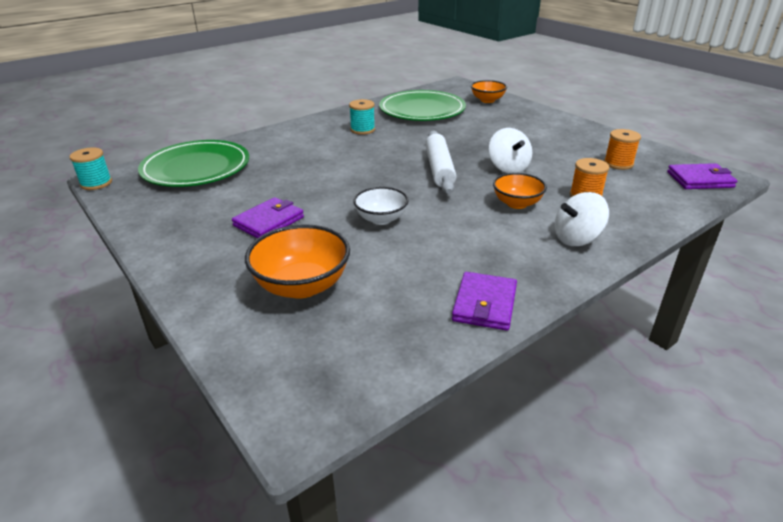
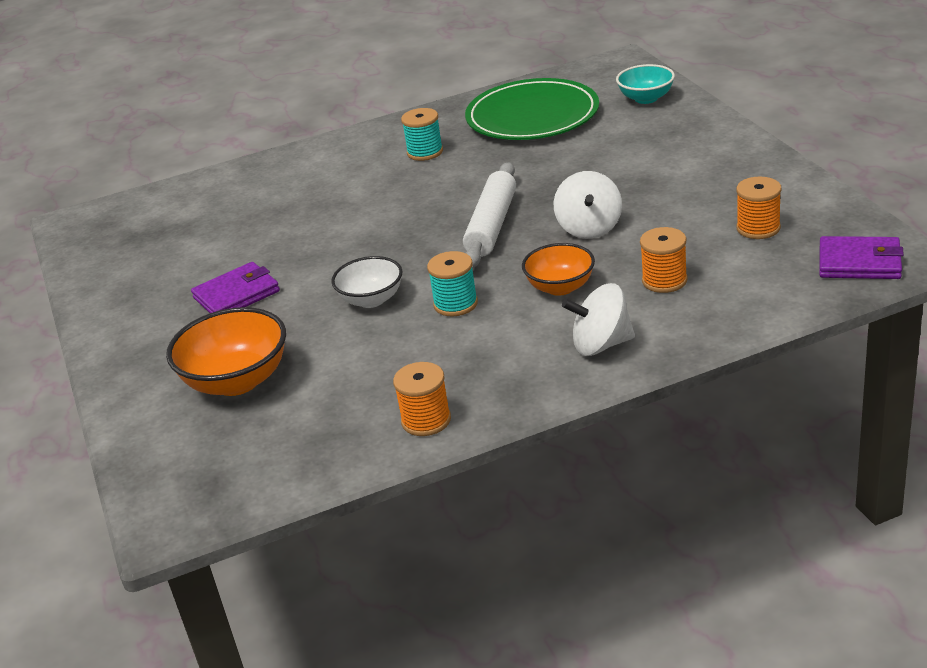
camera: 20 degrees right, 0 degrees up
(96, 183) = (60, 228): turquoise spool -> turquoise spool (455, 304)
(196, 168) = (182, 209): green plate -> none
(484, 304) = (426, 420): purple wallet -> orange spool
(487, 100) = (646, 98): orange bowl -> turquoise bowl

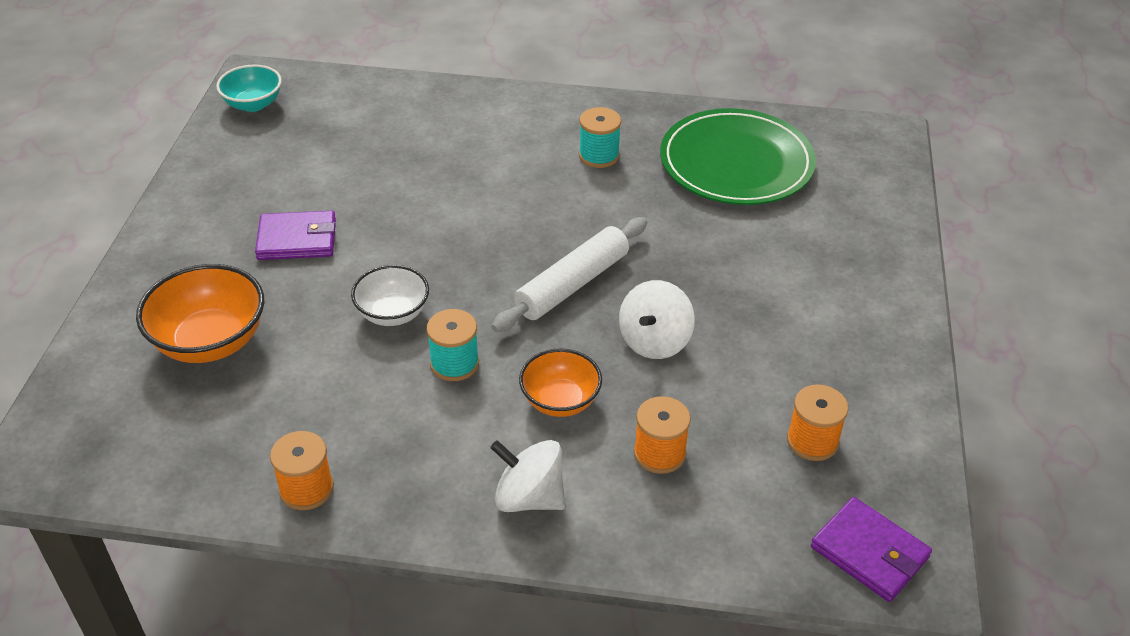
camera: 25 degrees right, 10 degrees up
(646, 98) = (865, 199): turquoise bowl -> turquoise bowl (253, 104)

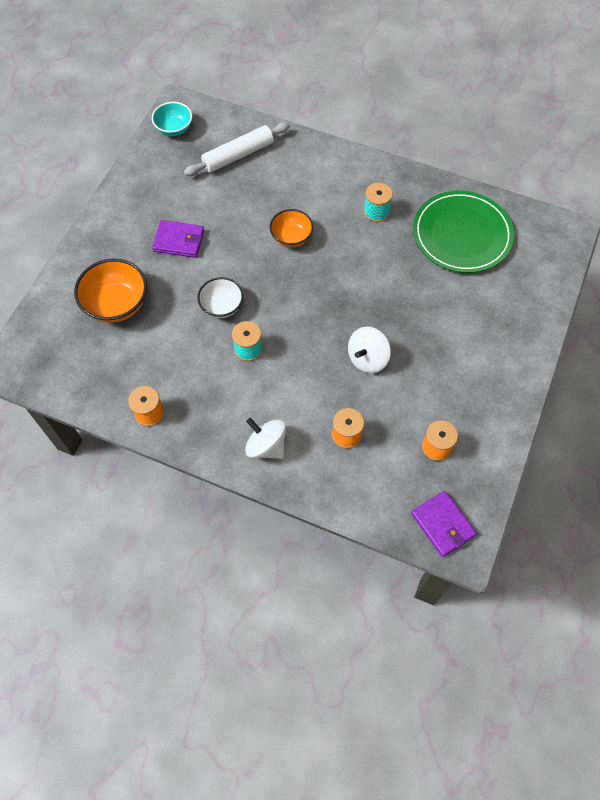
camera: 15 degrees right, 20 degrees up
(560, 401) = (301, 387): orange bowl -> orange bowl (291, 237)
(572, 284) = (331, 307): white rolling pin -> white rolling pin (238, 155)

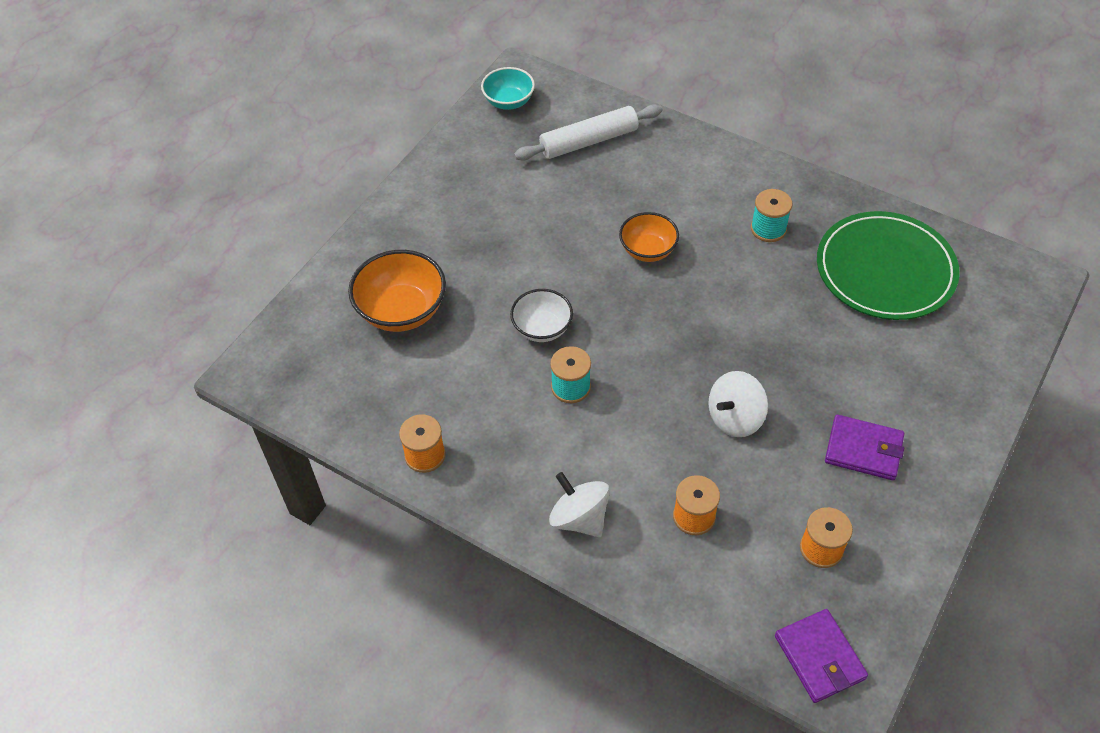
camera: 10 degrees right, 10 degrees down
(179, 241) = (496, 240): purple wallet -> purple wallet (863, 450)

